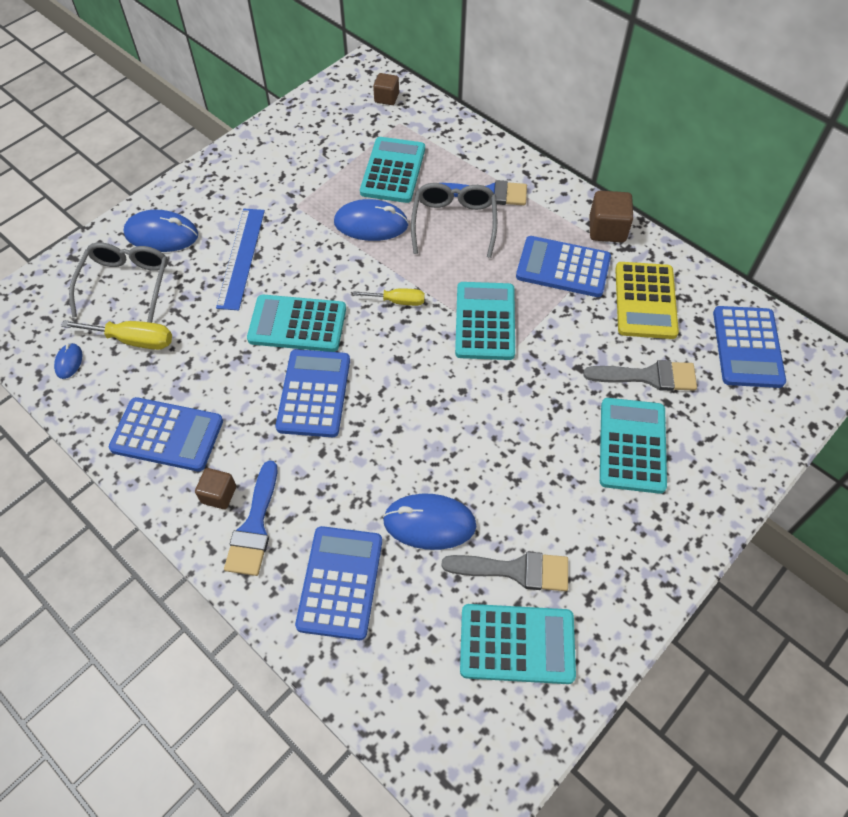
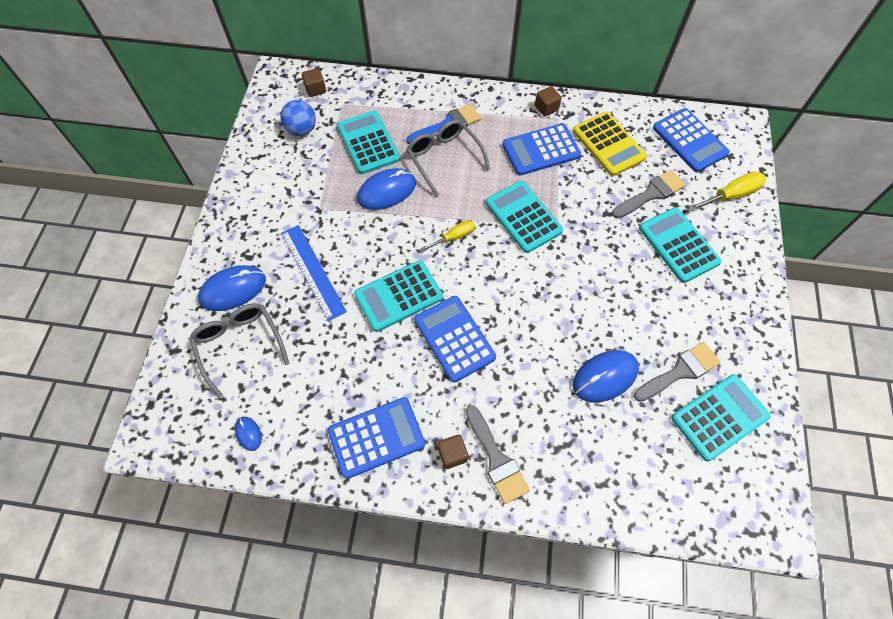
camera: 35 degrees left, 5 degrees up
(133, 340) = (285, 384): yellow screwdriver -> yellow screwdriver (731, 195)
(254, 526) = (496, 459): blue brush -> grey brush
(340, 582) = (584, 456): blue calculator -> none
(341, 128) = (301, 130): none -> blue ball
(607, 229) = (546, 108): brown cube -> brown cube, size x0.65

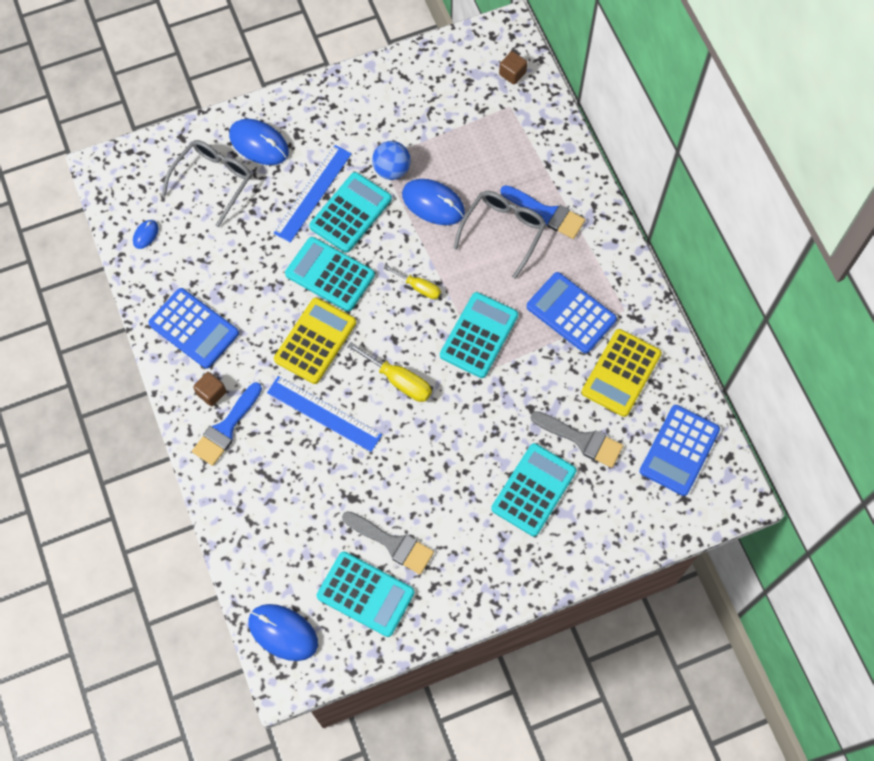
camera: 60 degrees right, 5 degrees up
(301, 130) = (456, 92): blue ball -> blue ball (392, 170)
(368, 143) = (478, 156): turquoise calculator -> turquoise calculator (350, 213)
(454, 338) = (315, 341): blue calculator -> yellow calculator
(496, 459) = (226, 428): grey brush -> blue brush
(528, 366) = (324, 414): none -> blue ruler
(546, 108) = (630, 292): brown cube -> none
(605, 377) = (350, 481): blue mouse -> blue mouse (283, 632)
(731, 195) = (630, 518): yellow screwdriver -> yellow screwdriver (399, 380)

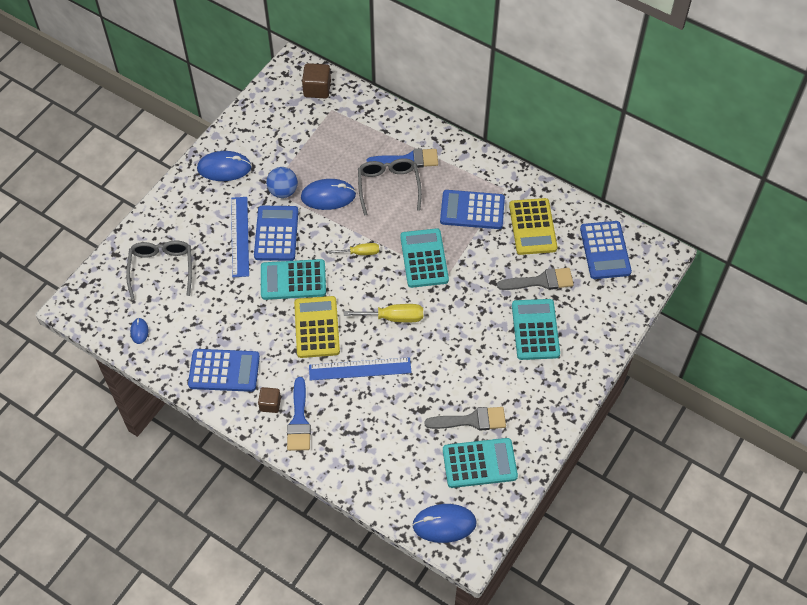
camera: 35 degrees left, 10 degrees down
(259, 144) = (176, 227): blue mouse -> blue mouse (224, 168)
(350, 213) = (276, 234): turquoise calculator -> blue calculator
(512, 73) = (317, 89): brown cube -> brown cube, size x1.53

